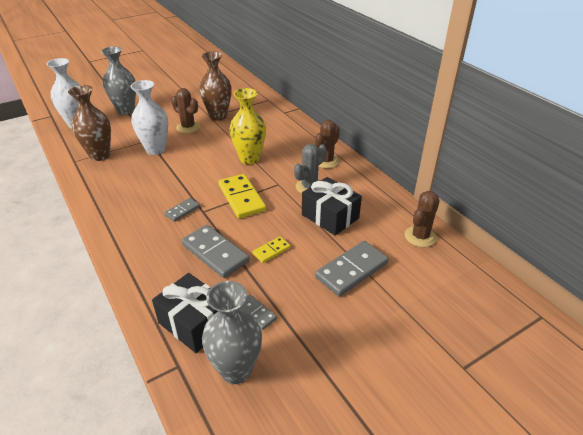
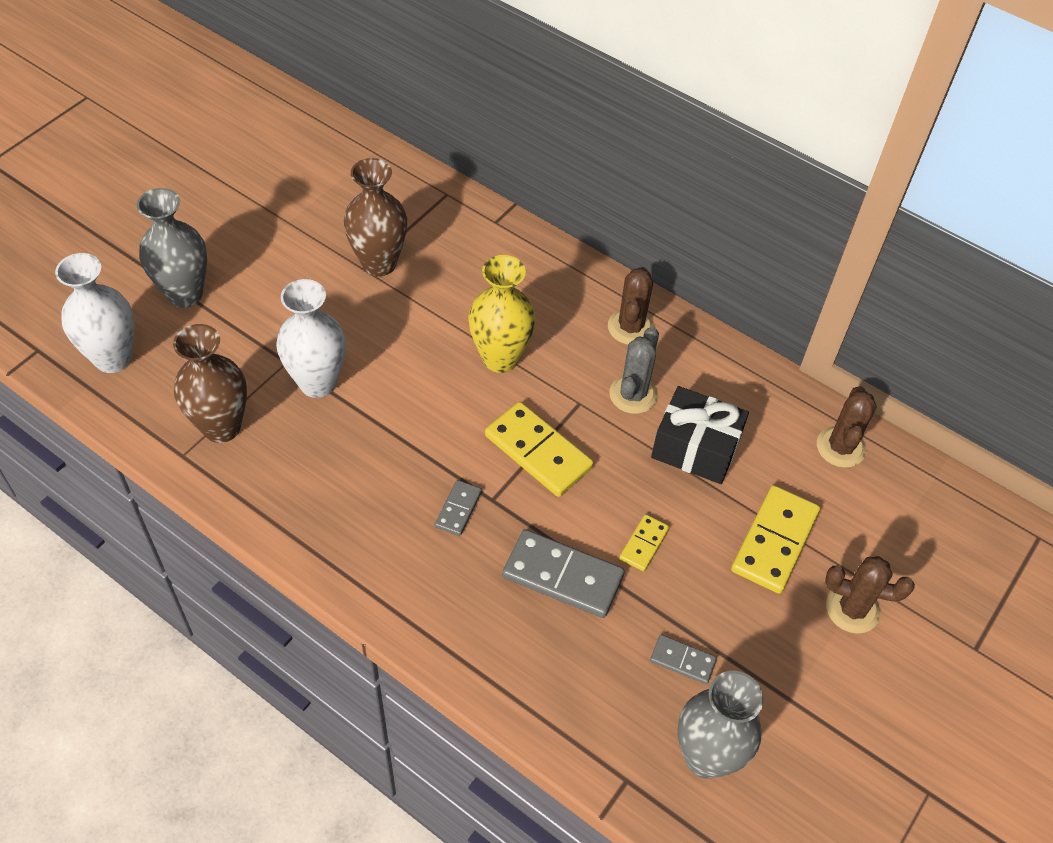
camera: 25 degrees left, 15 degrees up
(188, 127) = (340, 308): brown cactus -> brown cactus (852, 609)
(194, 323) = (607, 707): black gift -> none
(351, 270) = (774, 541): grey domino -> yellow domino

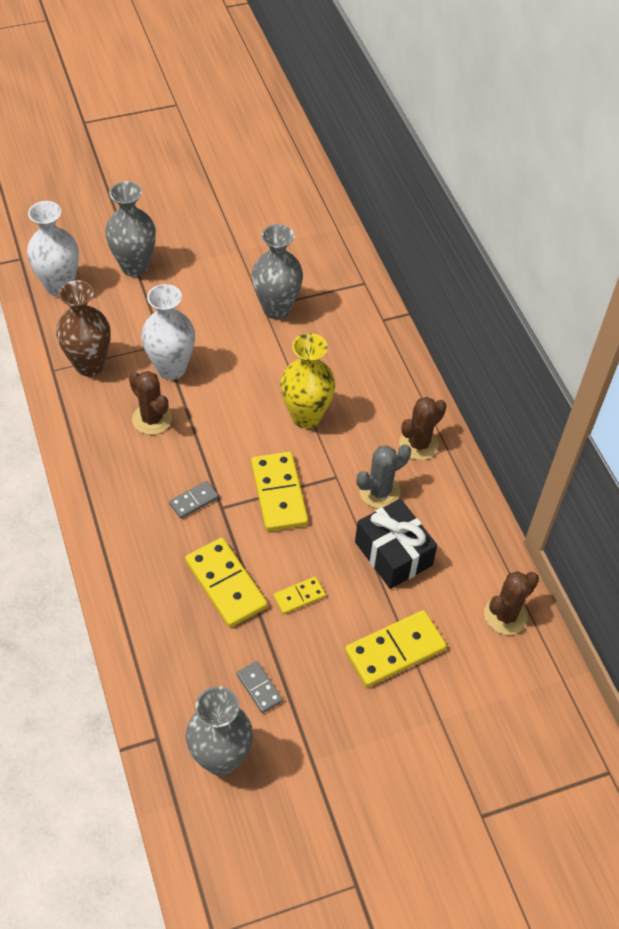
camera: 35 degrees right, 0 degrees up
(379, 263) = (276, 309): brown vase -> grey vase
(563, 576) = (226, 584): grey domino -> yellow domino
(852, 609) = (411, 730): brown cactus -> brown cactus (152, 419)

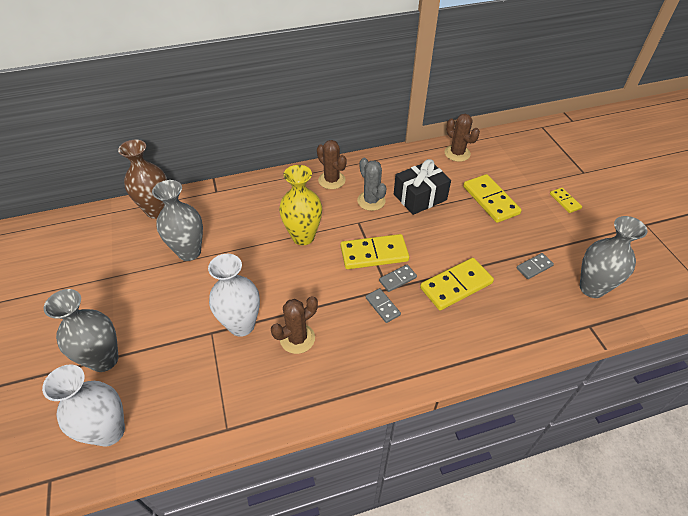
camera: 85 degrees left, 5 degrees down
(89, 365) = (226, 394): brown vase -> brown vase (157, 211)
(236, 518) = (397, 279): none -> grey domino
(299, 596) = (459, 244): yellow domino -> yellow domino (565, 201)

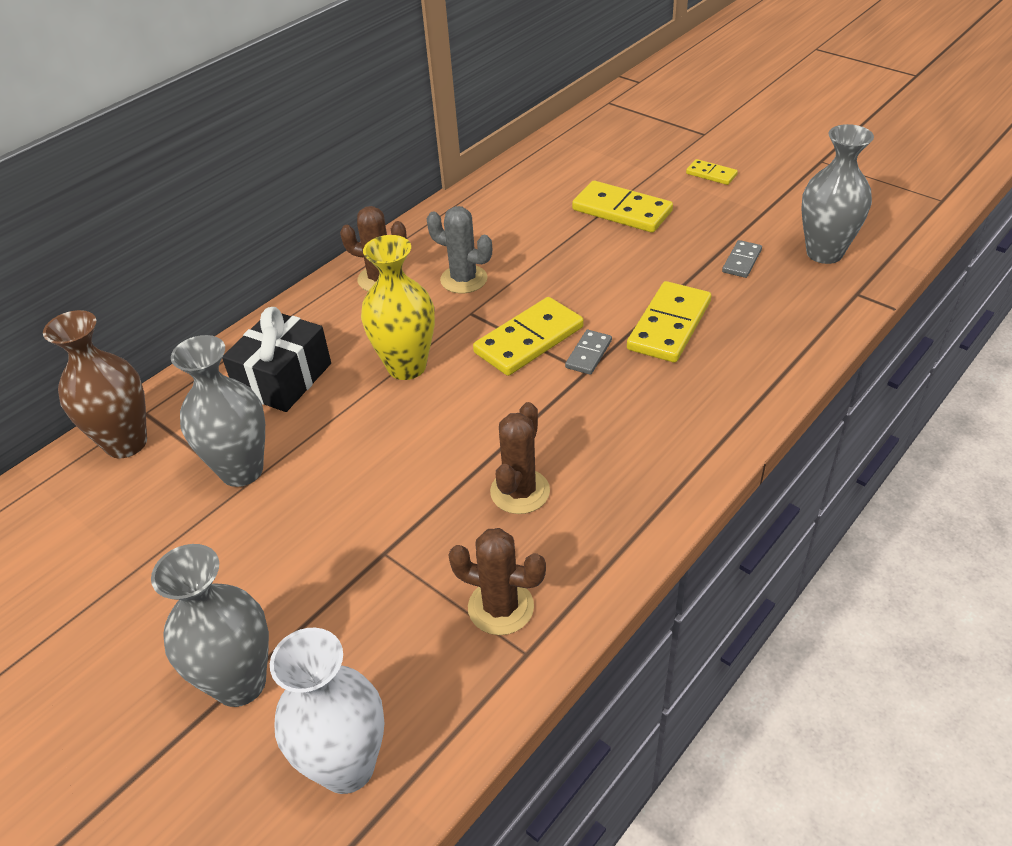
camera: 30 degrees left, 5 degrees down
(241, 325) = (422, 519): white vase -> none
(382, 306) = (599, 395): grey domino -> none
(420, 197) = (527, 246): black gift -> black gift (283, 378)
(457, 153) = (528, 174): brown cactus -> brown cactus (501, 607)

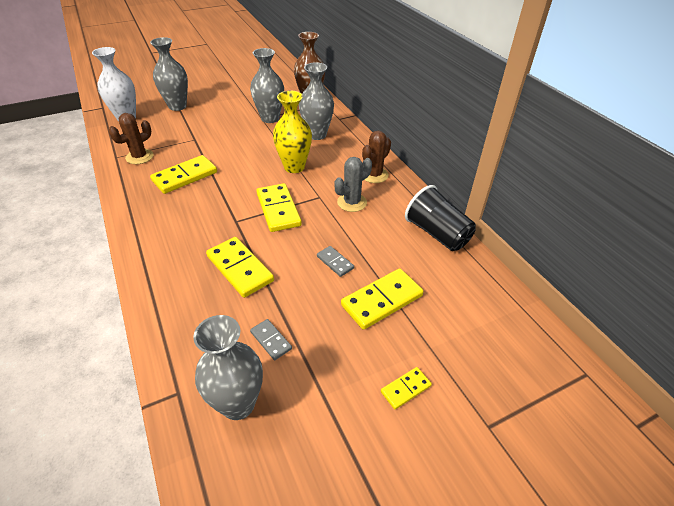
camera: 110 degrees right, 0 degrees up
(283, 378) = (317, 135): black gift -> grey vase
(481, 201) = (437, 233): none -> black cup
(520, 491) = (185, 176): brown cactus -> yellow domino
(589, 354) = (247, 226): grey domino -> grey domino (335, 262)

